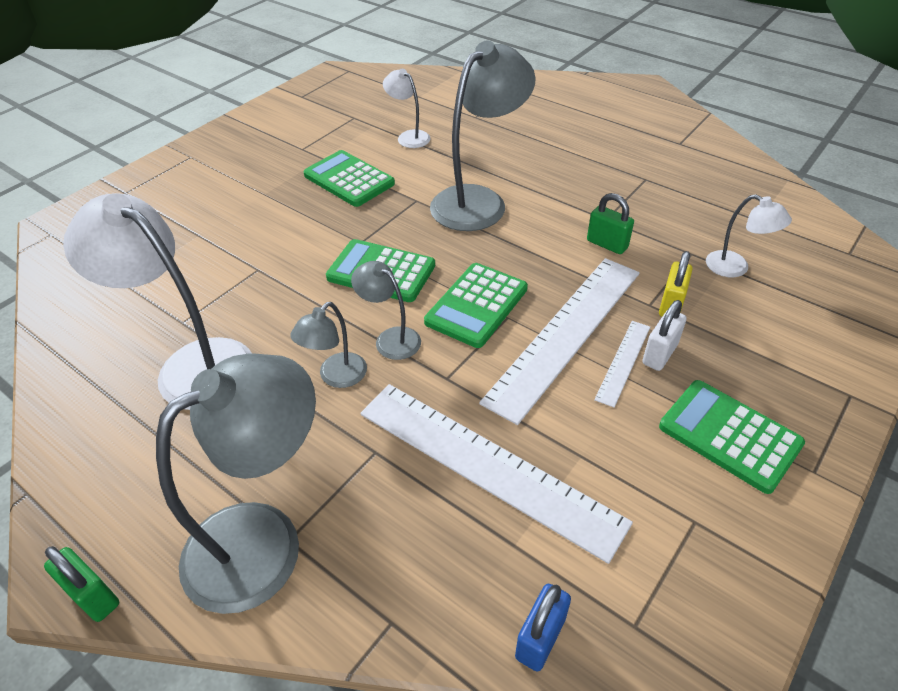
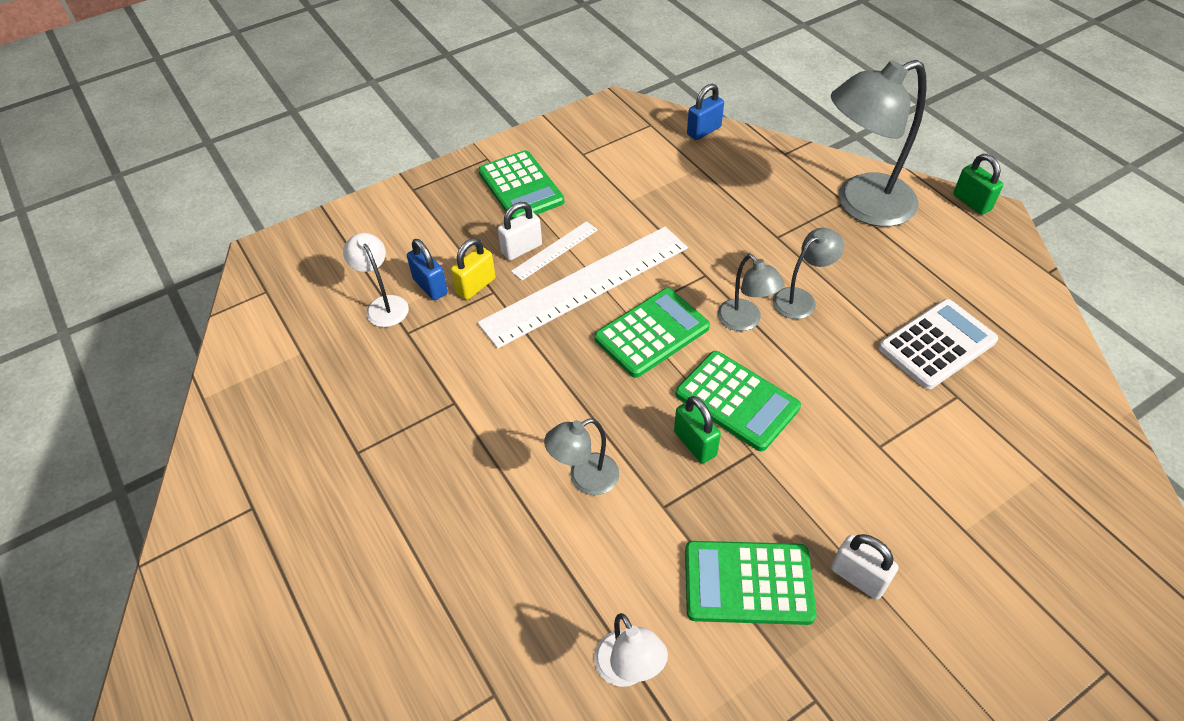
camera: 160 degrees left, 5 degrees up
(192, 364) = (937, 344): white lamp -> white calculator
(277, 197) = (858, 577): none -> white padlock
(349, 179) = (748, 583): green calculator -> green calculator turned 120 degrees clockwise
(478, 201) = (584, 479): grey lamp -> grey lamp, size x0.49
(487, 465) = (698, 209): white ruler -> none
(607, 244) = (480, 367): green padlock -> green padlock (695, 443)
(712, 293) = (430, 286): none -> blue padlock

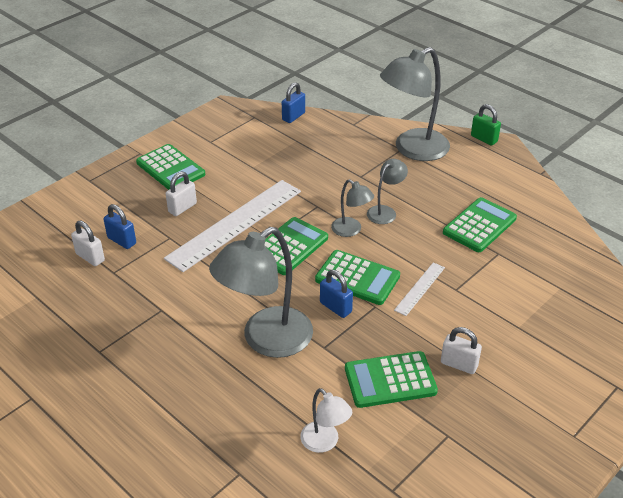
camera: 15 degrees left, 10 degrees down
(384, 305) = (90, 257): white lamp -> white padlock
(475, 286) = (155, 235): yellow padlock -> none
(555, 250) = (207, 205): white ruler -> white ruler (420, 288)
(584, 479) = (266, 340): grey lamp -> grey lamp, size x2.02
(695, 443) = (335, 307): green padlock -> blue padlock
(937, 344) = (479, 225): white calculator -> green calculator

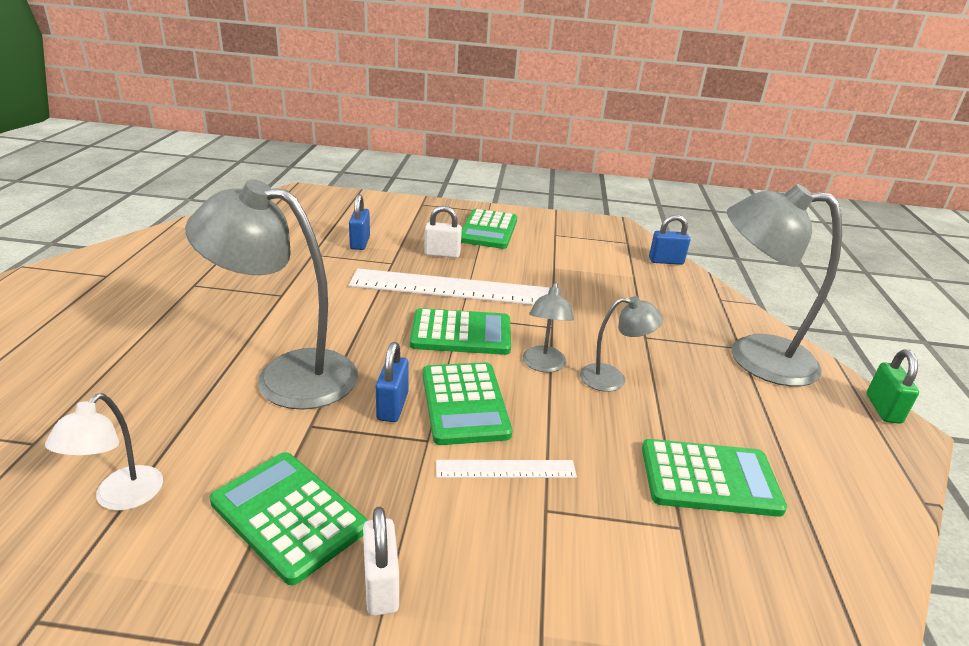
camera: 50 degrees right, 10 degrees down
(90, 257) = (321, 237): white padlock -> none

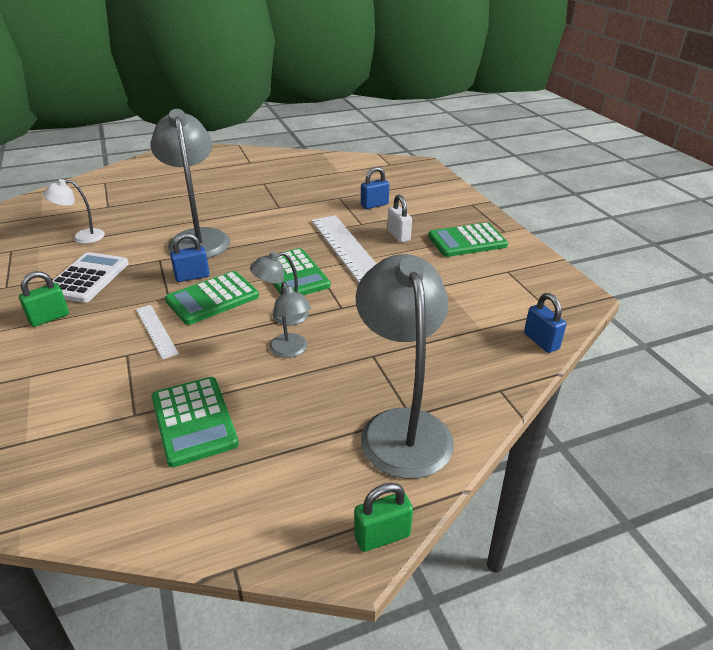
camera: 65 degrees right, 5 degrees up
(288, 515) = (87, 278): green calculator -> white calculator
(381, 586) = (49, 318): white padlock -> green padlock

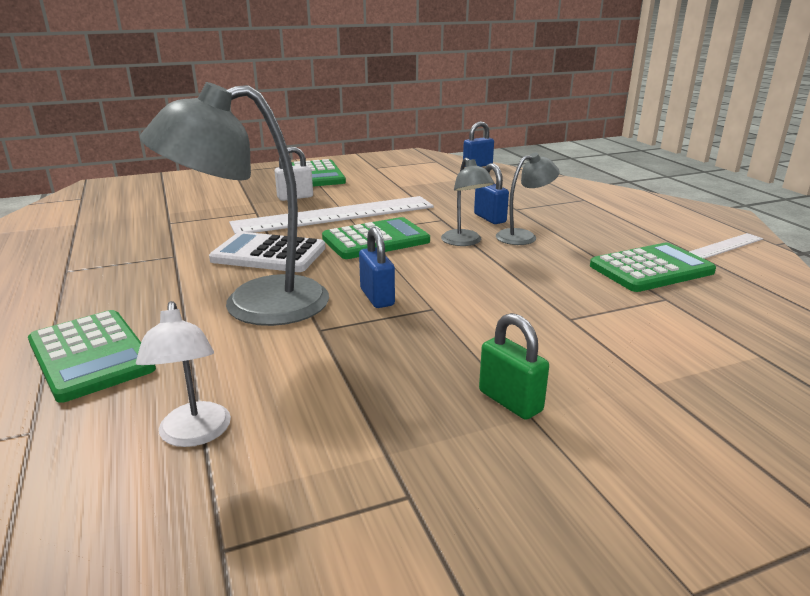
camera: 90 degrees left, 10 degrees down
(87, 278) = (377, 389): white calculator -> white calculator (268, 254)
(156, 331) = (514, 306): white ruler -> white ruler (723, 247)
(212, 299) = (433, 279): green calculator -> green calculator (91, 355)
(374, 205) = (208, 206): blue padlock -> blue padlock (489, 218)
(382, 536) = (702, 207): green padlock -> none
(402, 427) = (599, 201): grey lamp -> none

